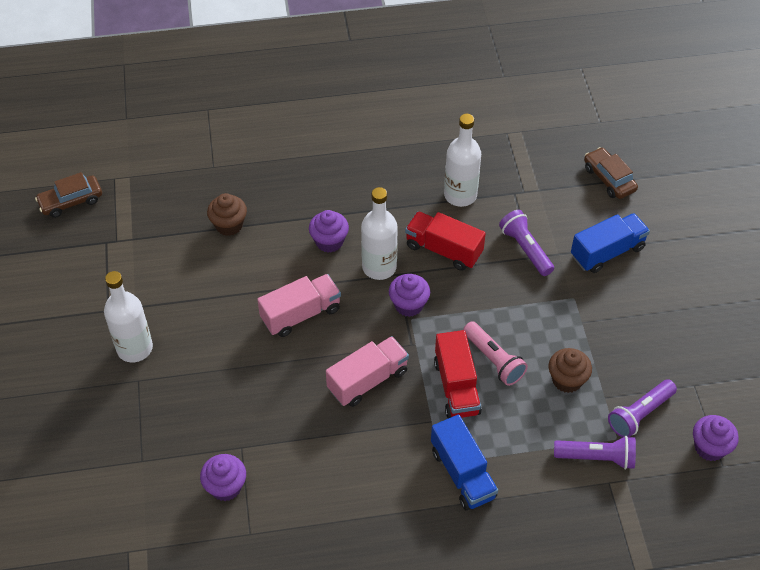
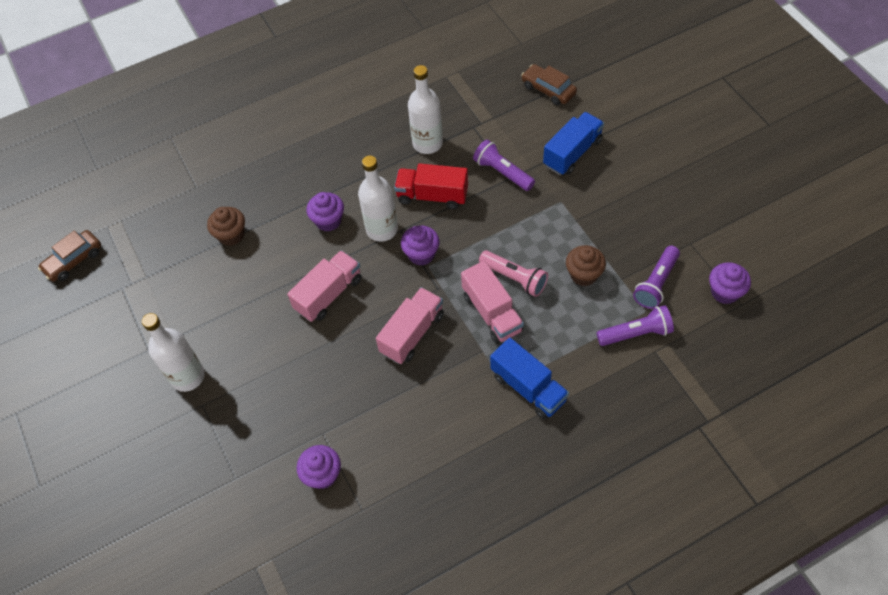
camera: 15 degrees left, 5 degrees up
(456, 387) = (492, 313): red truck -> pink truck

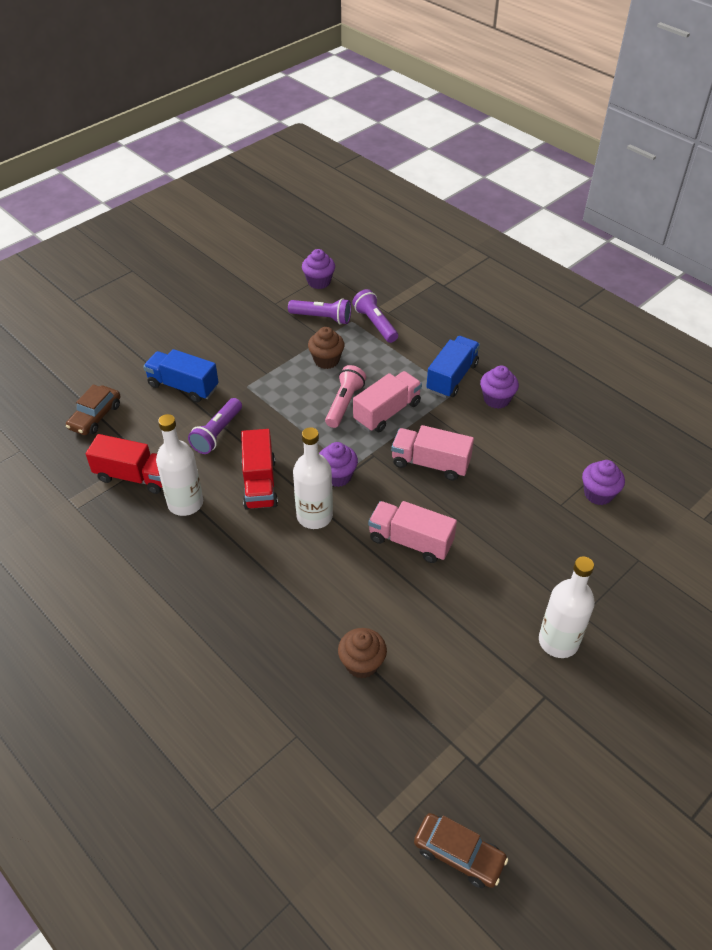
camera: 110 degrees left, 10 degrees down
(328, 221) = (315, 568): purple cupcake -> purple cupcake (496, 399)
(468, 112) = (134, 476): none -> red truck

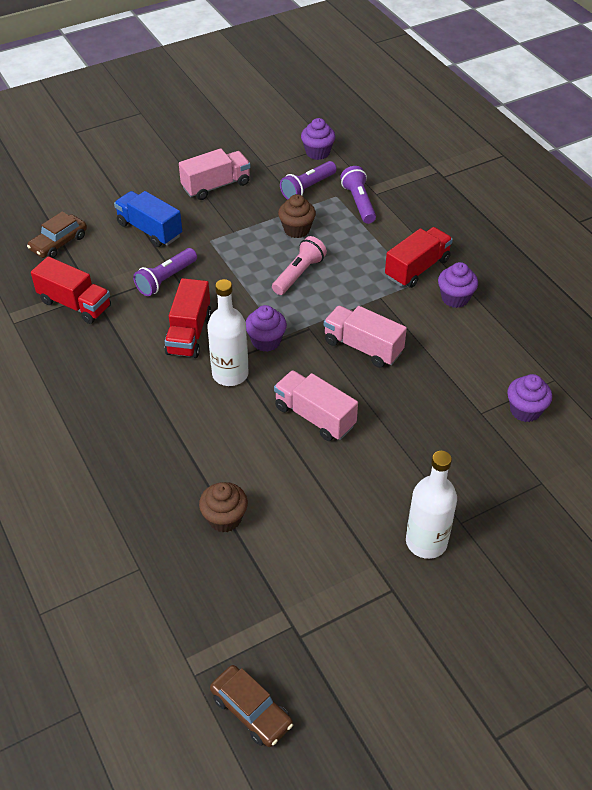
camera: 15 degrees right, 0 degrees up
(185, 503) = (113, 338): white bottle -> none
(322, 318) = (307, 188): purple flashlight -> purple flashlight turned 105 degrees clockwise
(387, 412) = (338, 290): pink truck -> pink truck (216, 186)
(452, 377) = (417, 268): blue truck -> red truck

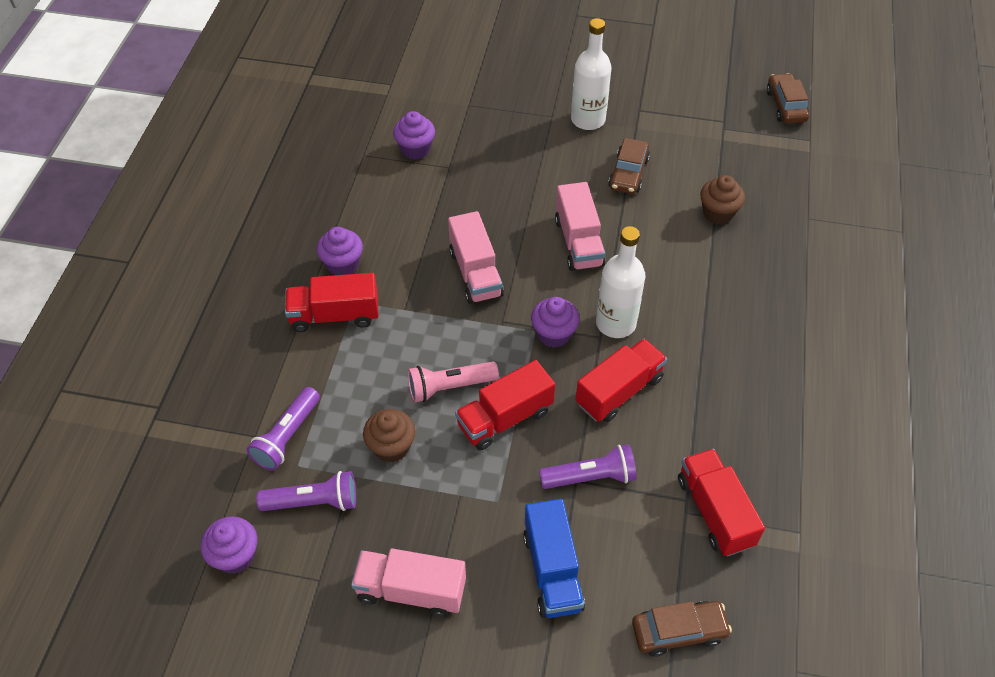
camera: 140 degrees left, 5 degrees up
(247, 278) = (505, 418): none -> red truck
(335, 507) = (628, 173): none -> brown car

